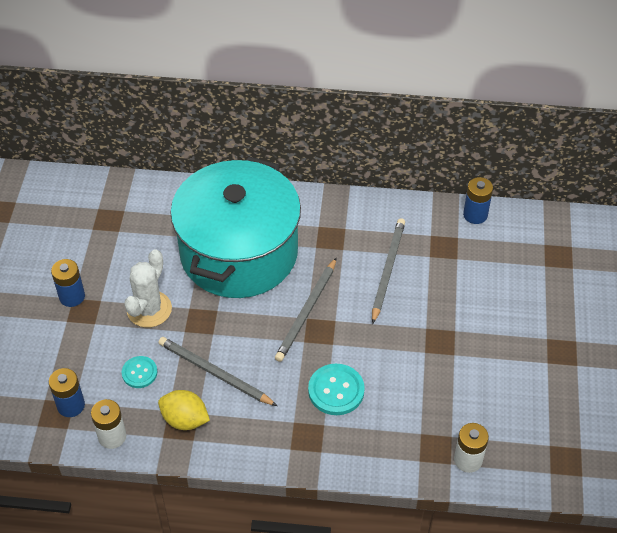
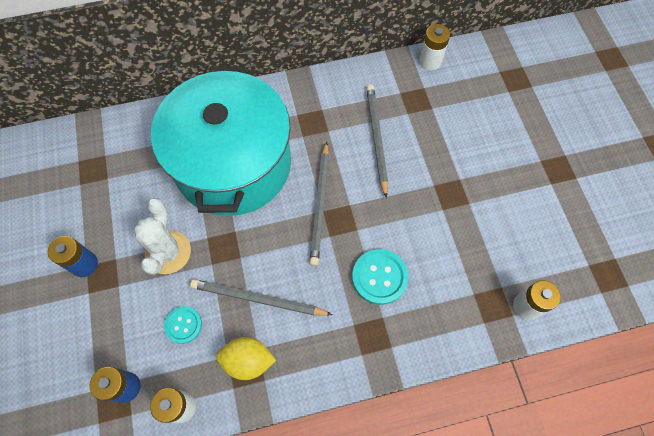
camera: 20 degrees left, 15 degrees up
(475, 215) = (430, 61): blue battery -> white battery

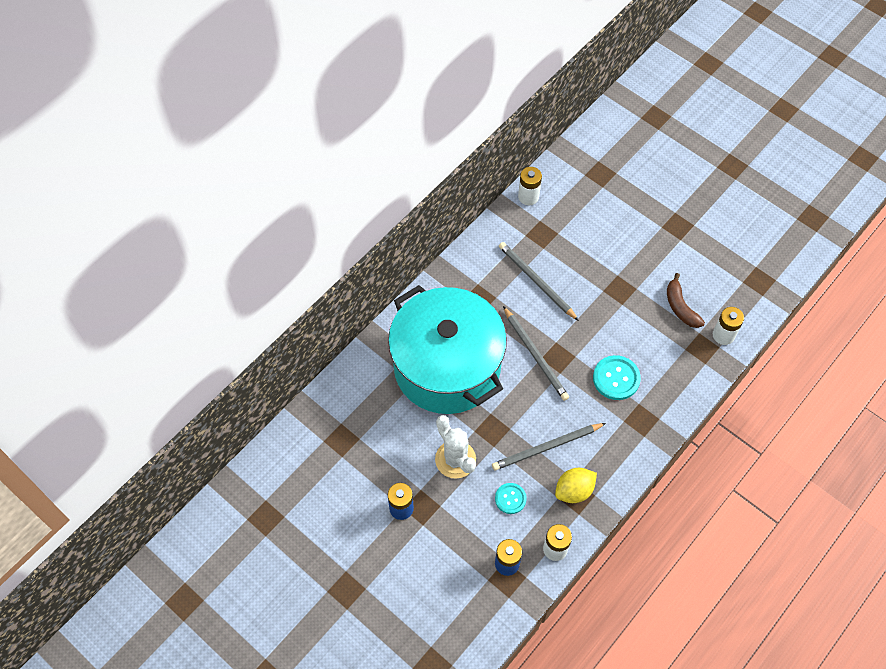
camera: 35 degrees left, 5 degrees down
(501, 249) = (680, 307): none -> brown banana

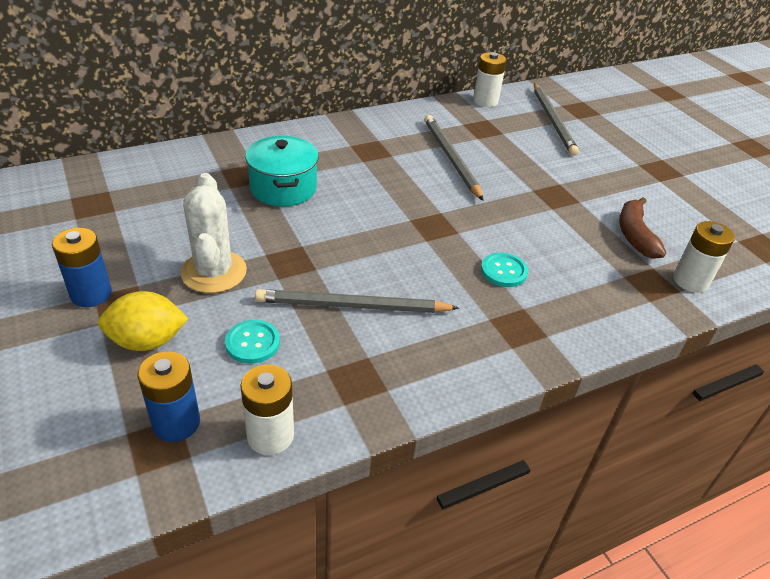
camera: 20 degrees right, 20 degrees down
(447, 367) = (283, 188): turquoise pot -> turquoise pot, size x0.44
(535, 355) = (404, 214): grey pencil -> grey pencil (553, 121)
(574, 491) = (357, 371): yellow lemon -> yellow lemon (147, 341)
(616, 378) = (503, 271): turquoise button -> turquoise button, size x0.64

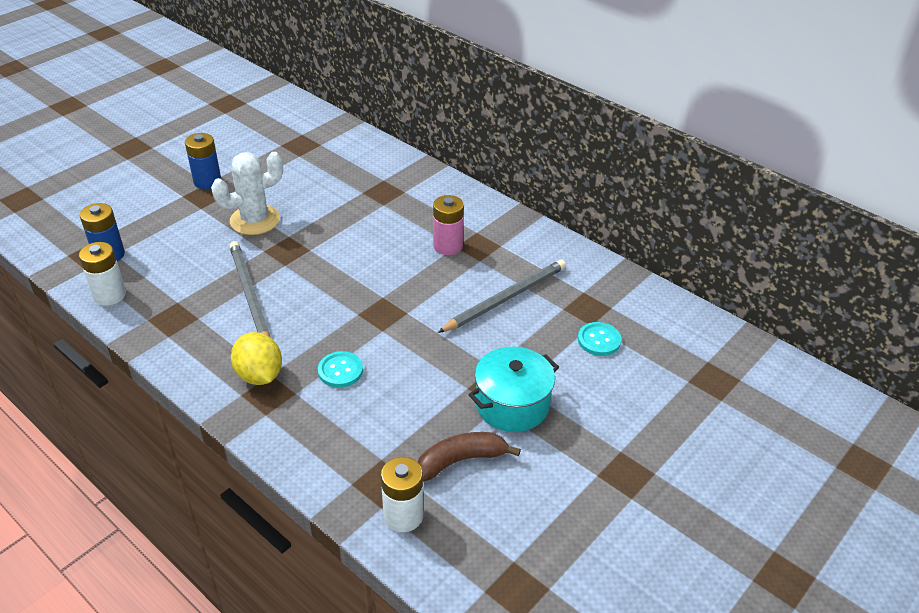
camera: 70 degrees right, 0 degrees up
(147, 341) = (174, 219): yellow lemon -> yellow lemon (259, 375)
(252, 343) = (190, 261): turquoise button -> turquoise button (599, 340)
(283, 188) = (380, 217): turquoise pot -> turquoise pot (512, 404)
(360, 164) = (448, 246): none -> pink battery
(485, 101) = (651, 297): white battery -> none
(553, 121) = (658, 359): grey pencil -> none

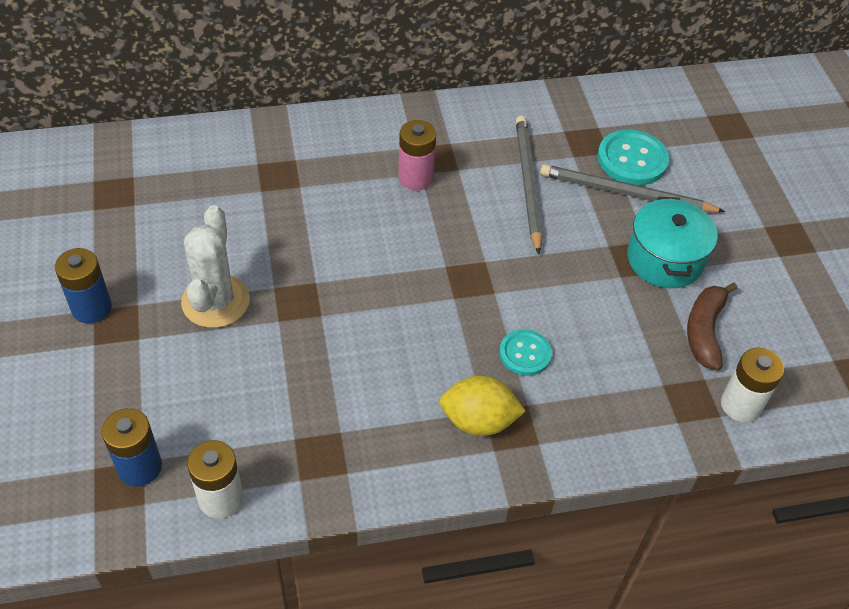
camera: 55 degrees left, 10 degrees up
(249, 295) = (344, 369): grey pencil -> grey pencil (626, 193)
(599, 340) = (632, 159): turquoise button -> turquoise button, size x1.57

